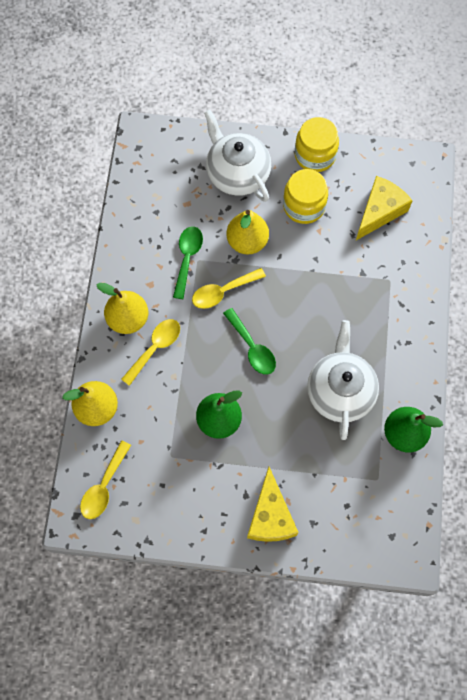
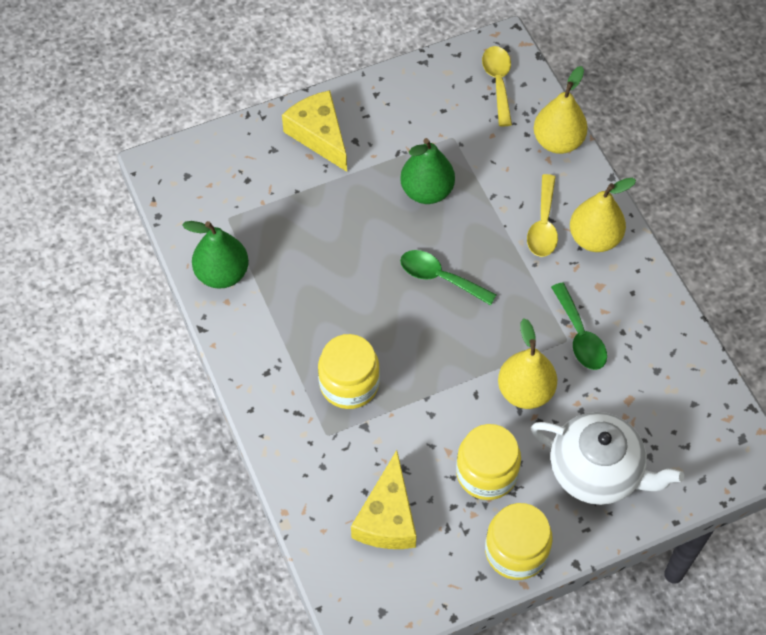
camera: 150 degrees right, 10 degrees down
(223, 291) = (513, 320): yellow spoon -> none
(340, 391) = (315, 282): white teapot -> none
(357, 305) = (349, 384): none -> yellow jar

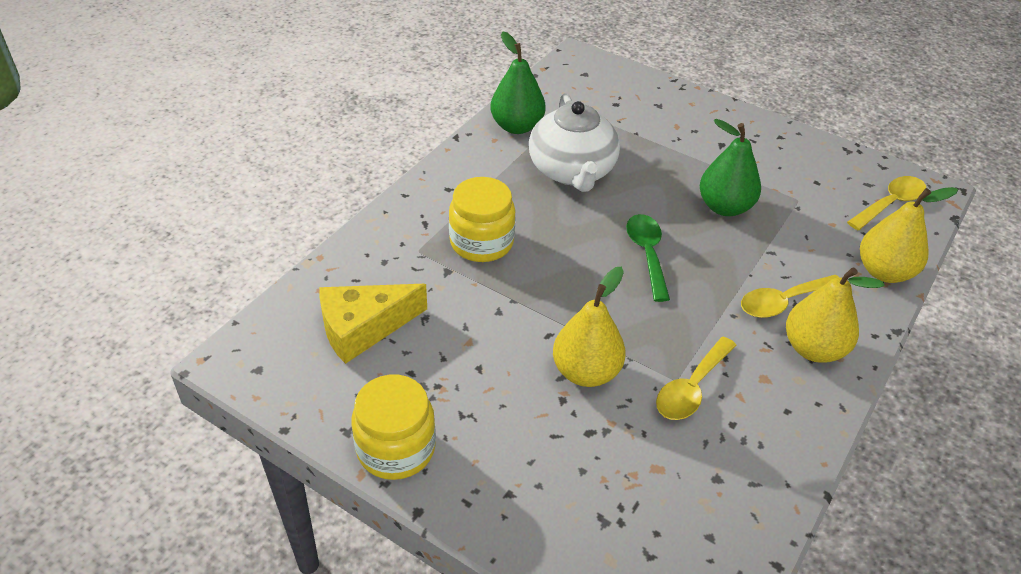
camera: 55 degrees right, 15 degrees down
(319, 135) = (702, 123): yellow cheese -> none
(486, 473) = (468, 382): yellow jar -> none
(579, 335) = (691, 388): green spoon -> yellow spoon
(597, 471) = (545, 478): white teapot -> white teapot (572, 171)

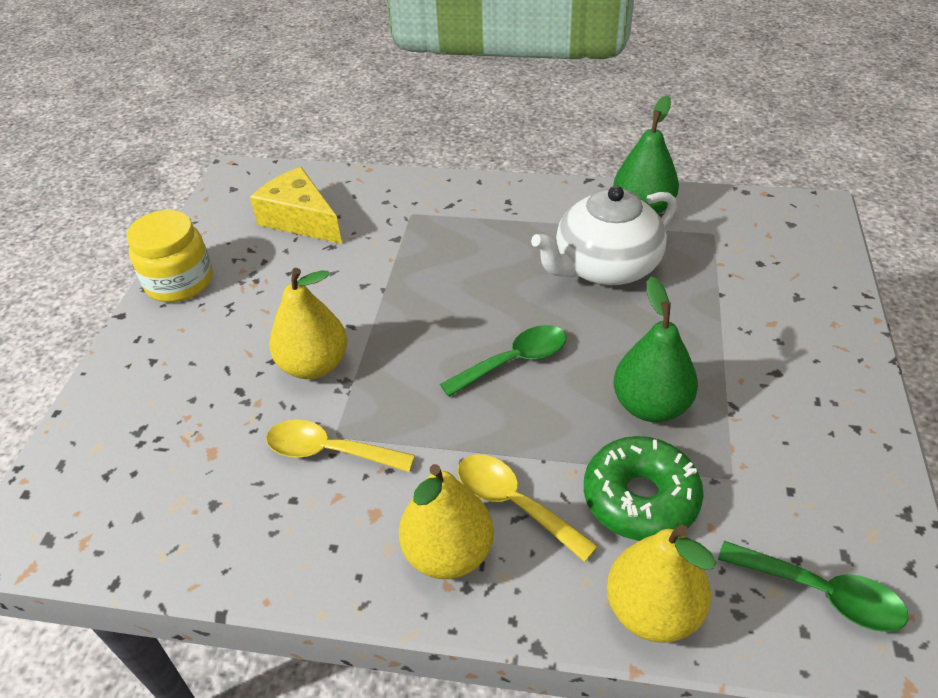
camera: 70 degrees right, 0 degrees up
(481, 242) = (448, 244): yellow jar -> none
(800, 243) = (640, 498): none -> green donut
(890, 204) = (821, 593): yellow spoon -> green spoon

